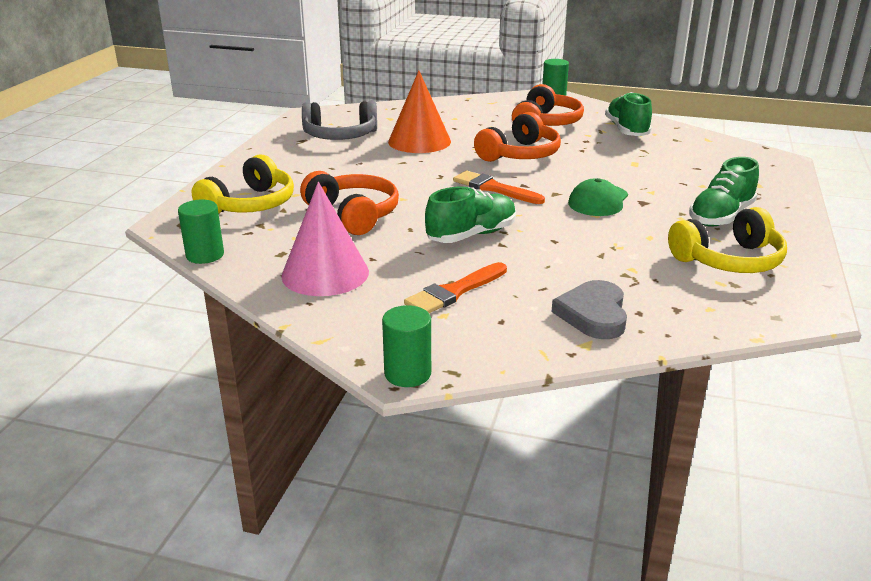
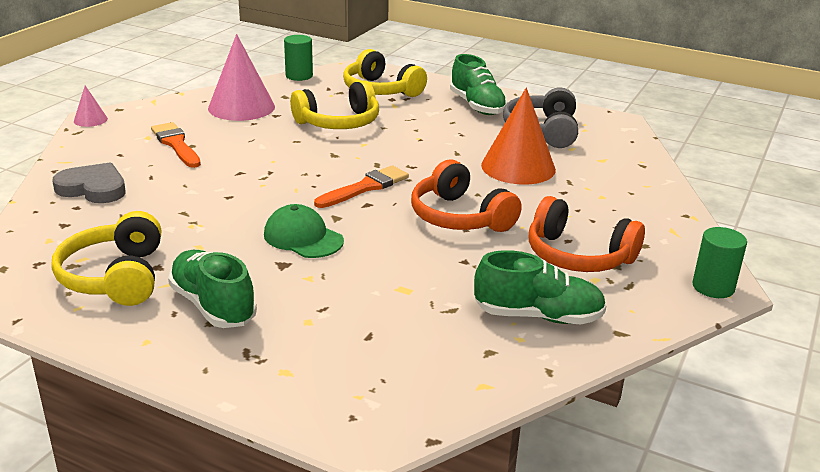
camera: 100 degrees right, 0 degrees up
(353, 215) = (339, 123): orange headphones -> yellow headphones
(407, 373) = (90, 120): green cylinder -> pink cone
(471, 235) = (266, 163): green shoe -> green shoe (477, 106)

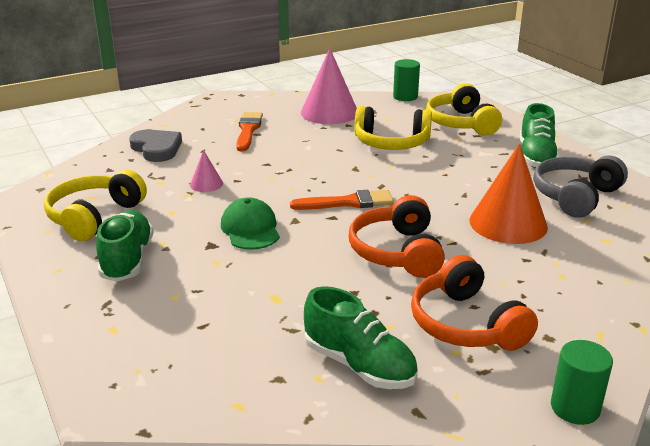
camera: 35 degrees right, 0 degrees up
(90, 120) = (213, 98): pink cone -> pink cone (206, 184)

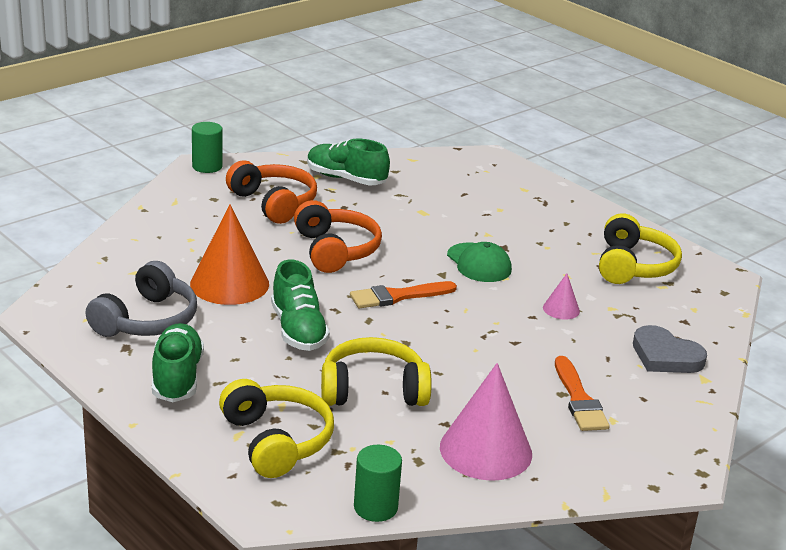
camera: 165 degrees right, 0 degrees up
(127, 260) = (562, 231): green shoe -> green shoe (298, 330)

